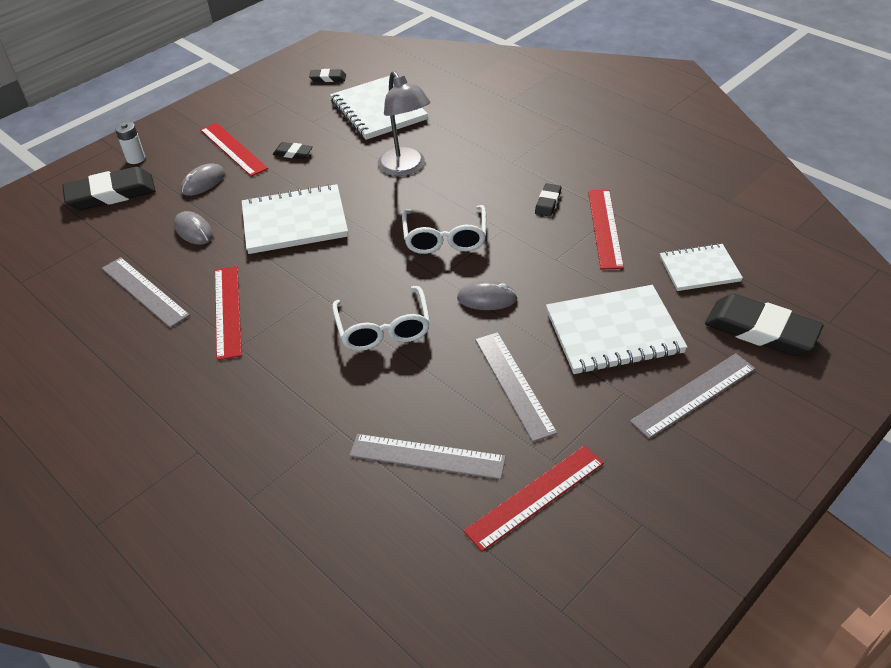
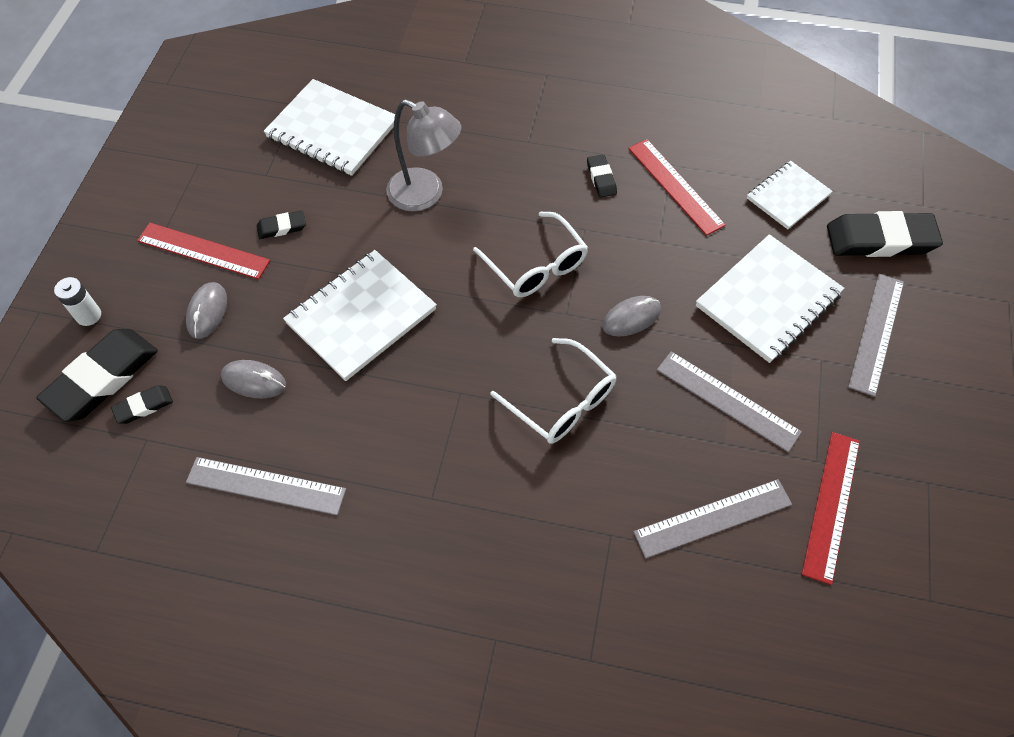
camera: 35 degrees left, 15 degrees up
(228, 311) = (384, 462): red ruler -> none
(328, 78) = (235, 107): black eraser -> black eraser (143, 406)

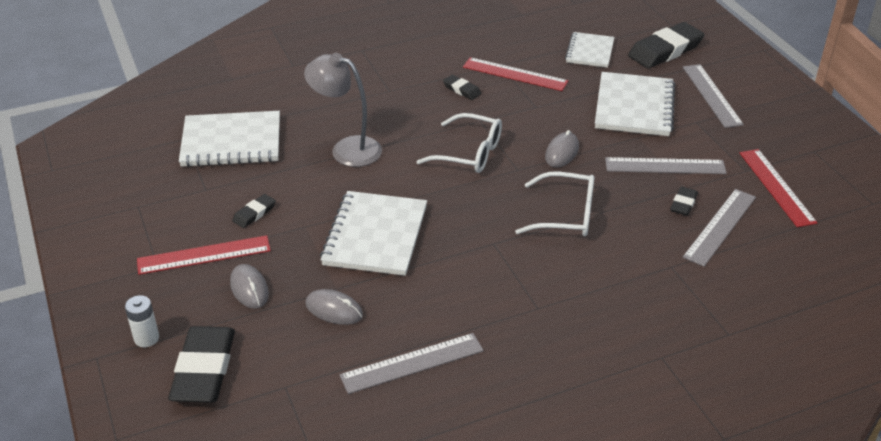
camera: 35 degrees left, 20 degrees down
(143, 406) = (260, 368): black eraser -> black eraser (683, 203)
(254, 381) = (334, 310): grey mouse -> grey mouse turned 45 degrees clockwise
(425, 195) = (347, 149): grey lamp -> grey lamp turned 150 degrees counterclockwise

